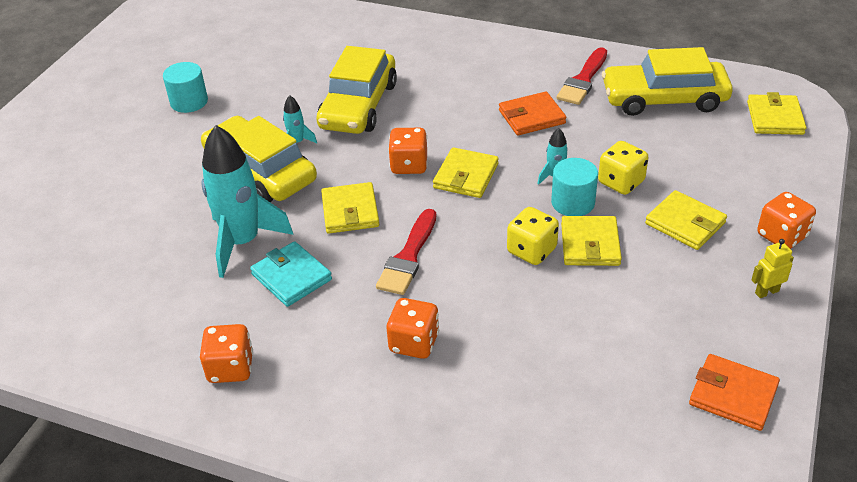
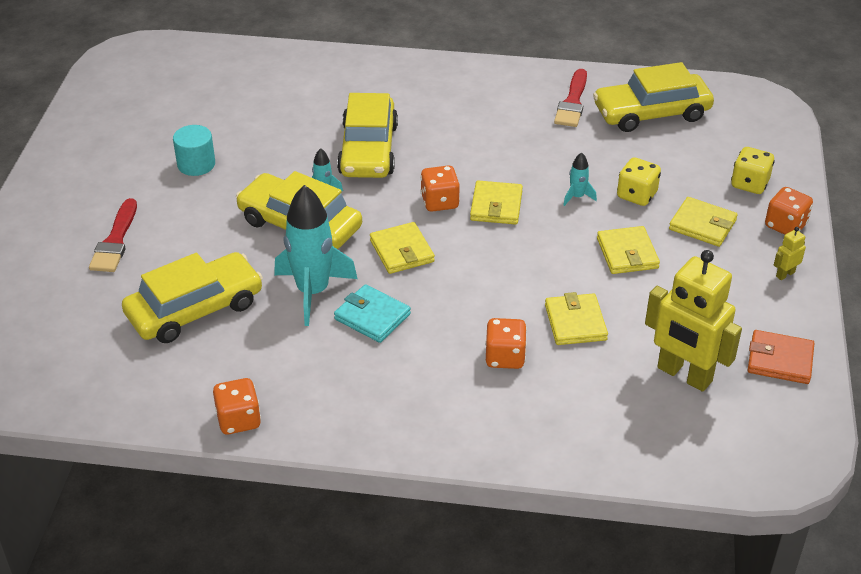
camera: 15 degrees left, 0 degrees up
(120, 244) = (195, 309): none -> yellow car
(230, 368) = (351, 401): orange dice -> orange dice (239, 420)
(408, 257) = (471, 285): red brush -> red brush (115, 241)
(531, 117) = (537, 143): orange wallet -> none
(531, 250) = (578, 265): yellow dice -> yellow dice (749, 184)
(573, 202) = (600, 218): turquoise cylinder -> none
(611, 395) = (684, 375): none -> yellow robot
(774, 118) = (753, 121): yellow wallet -> yellow wallet (575, 322)

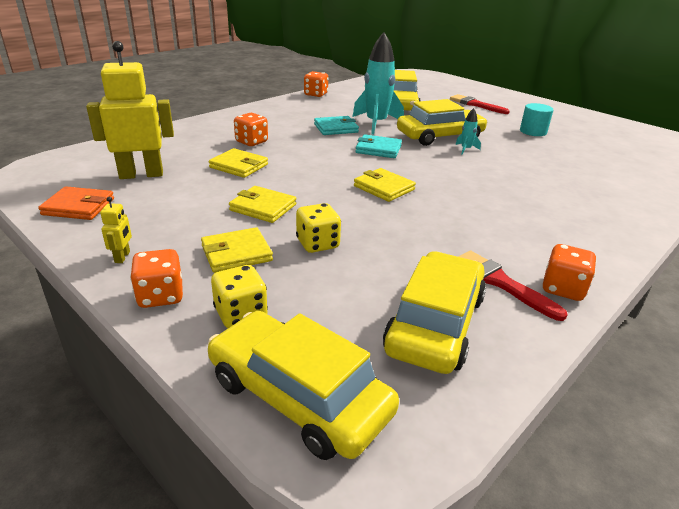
camera: 125 degrees right, 10 degrees down
(368, 150) = (504, 174): yellow car -> yellow car (298, 396)
(402, 251) = (378, 149): yellow wallet -> turquoise wallet
(439, 202) = (413, 174): orange dice -> orange dice (563, 289)
(577, 197) = (352, 219): turquoise rocket -> none
(779, 360) = (79, 207): orange wallet -> orange wallet turned 45 degrees clockwise

